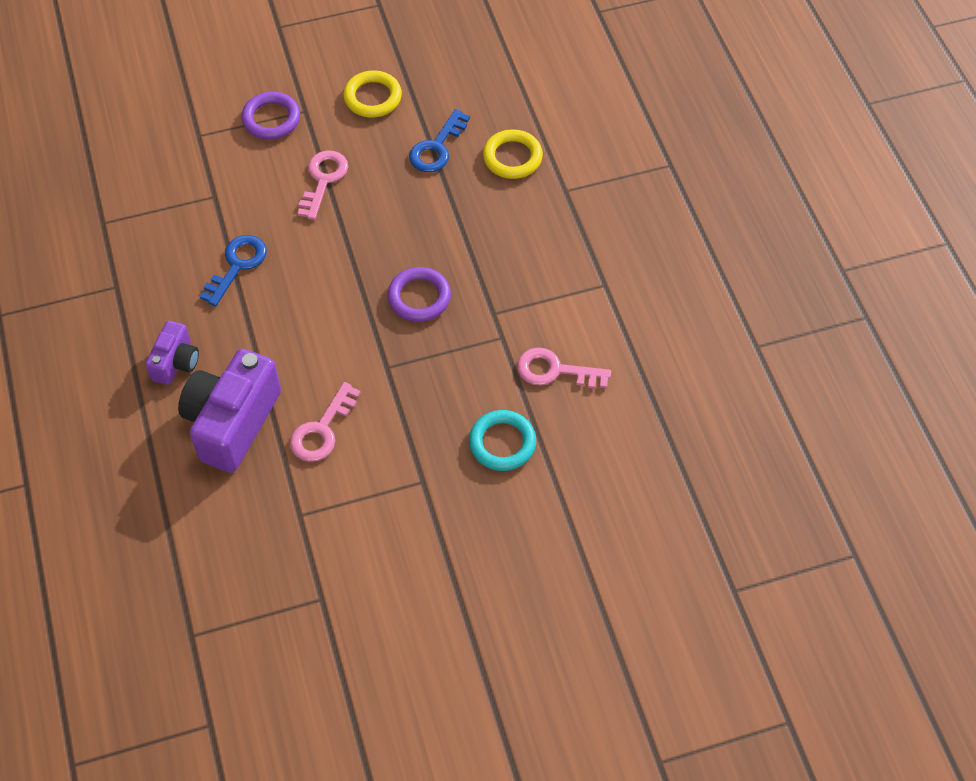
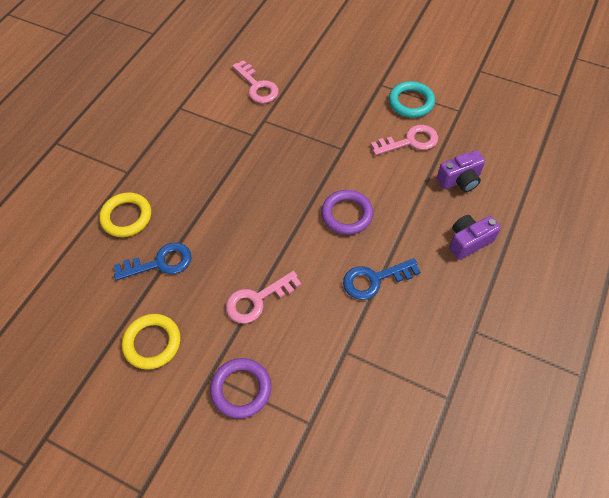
camera: 135 degrees left, 0 degrees up
(232, 422) = (460, 180): purple camera -> purple camera, size x0.53
(419, 297) = (282, 173): purple ring -> purple ring (347, 214)
(502, 443) = (322, 74): turquoise ring -> turquoise ring (411, 102)

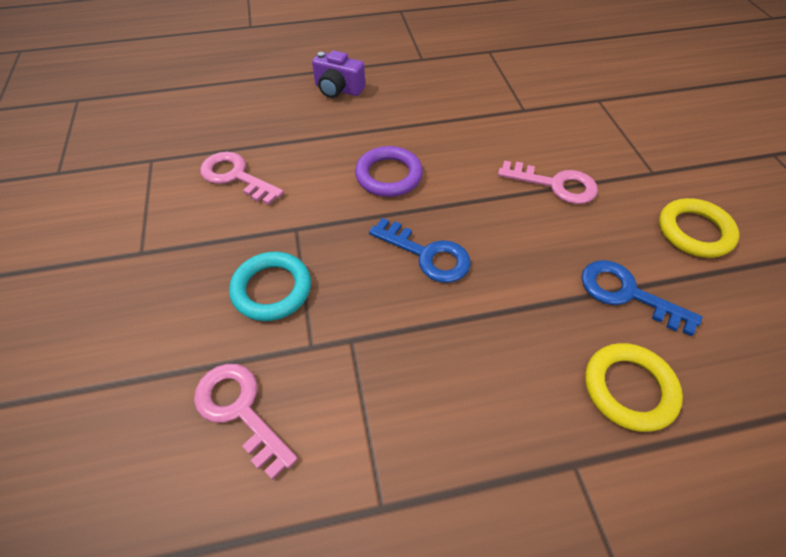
camera: 130 degrees left, 5 degrees down
(241, 389) = (633, 147): purple ring -> none
(257, 86) = (240, 411): pink key -> pink key turned 60 degrees counterclockwise
(375, 279) = (440, 123): blue key -> blue key (426, 254)
(411, 102) = (162, 205): turquoise ring -> turquoise ring (272, 289)
(460, 180) = (266, 120): purple camera -> none

